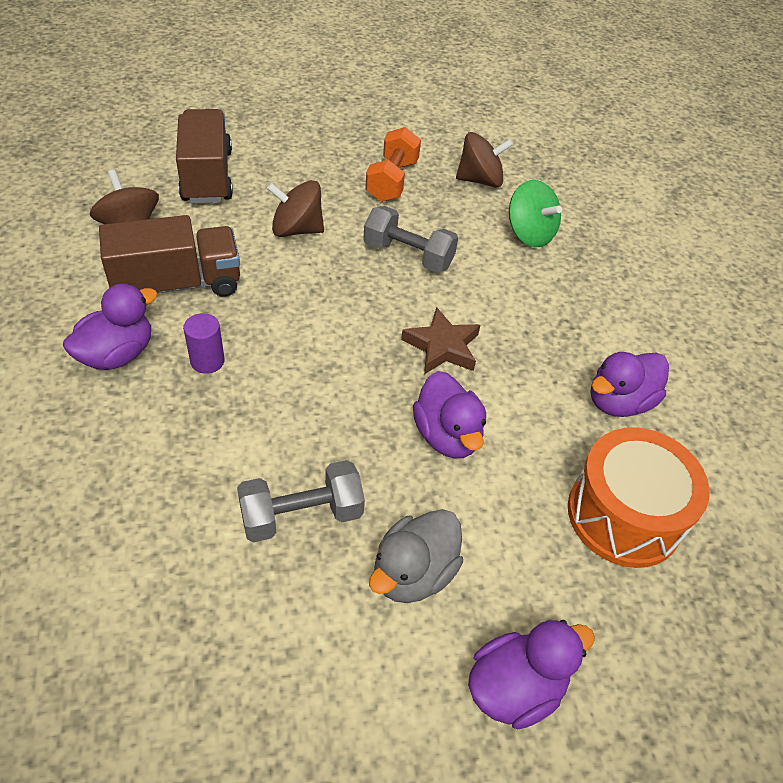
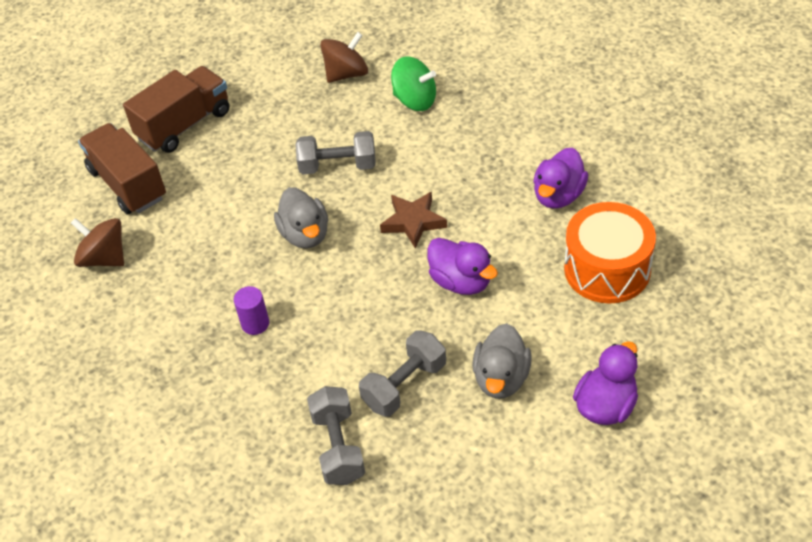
camera: 20 degrees left, 0 degrees up
(117, 354) = (185, 355): purple duck -> none
(177, 285) = (183, 282): brown truck -> brown truck (184, 125)
(178, 543) = (338, 447): none -> grey dumbbell
(297, 229) = (237, 190): brown spinning top -> none
(326, 302) = (305, 234): none -> grey duck
(392, 181) = (278, 110): orange dumbbell -> none

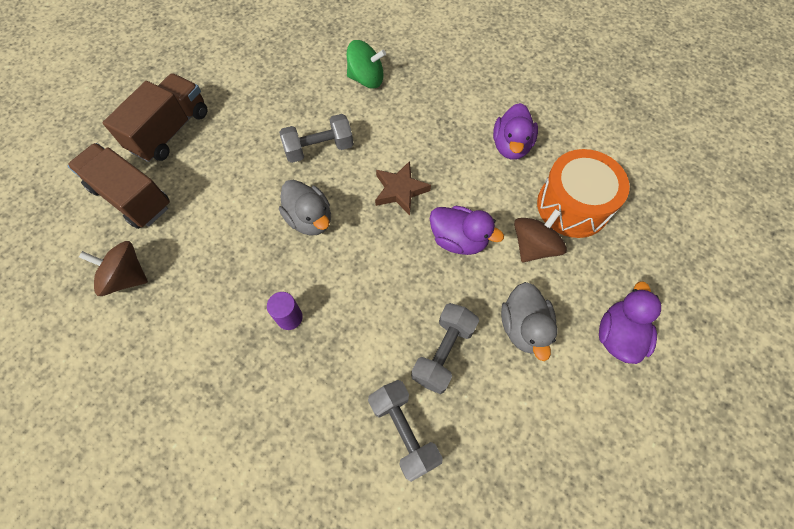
camera: 20 degrees left, 15 degrees up
(346, 74) = (301, 63): brown spinning top -> brown spinning top (533, 246)

